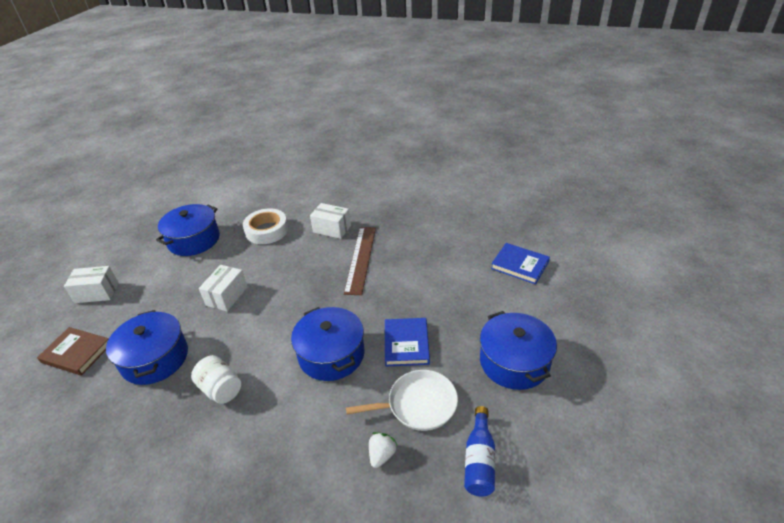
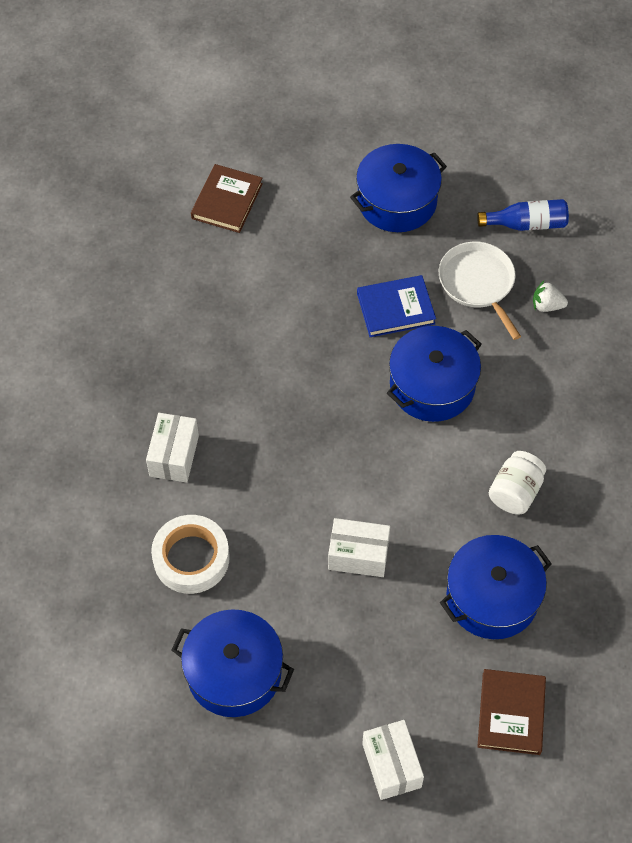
camera: 105 degrees left, 20 degrees up
(361, 259) = (244, 395): brown ruler -> none
(519, 265) = (227, 201): blue book -> brown book

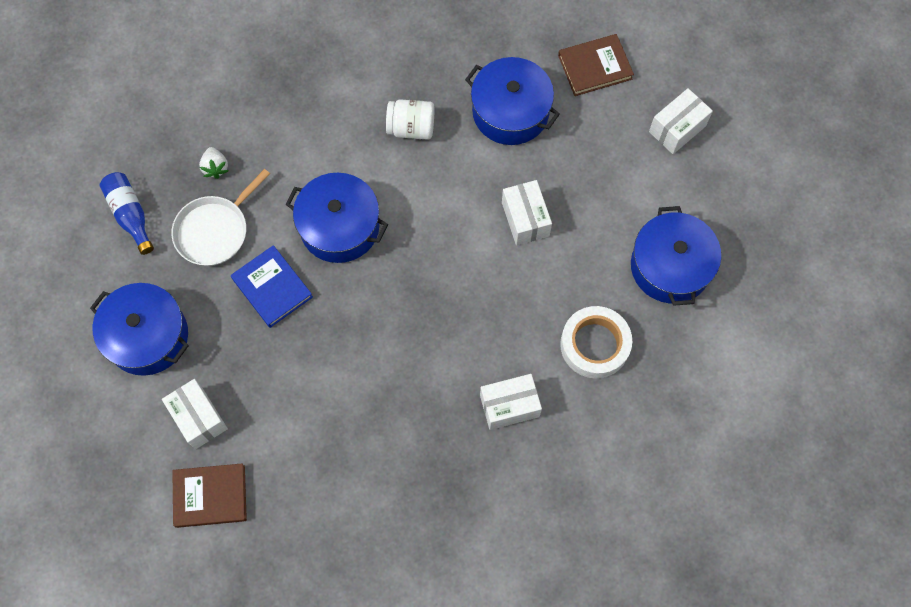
camera: 115 degrees left, 10 degrees up
(300, 214) = (198, 418): none -> white box

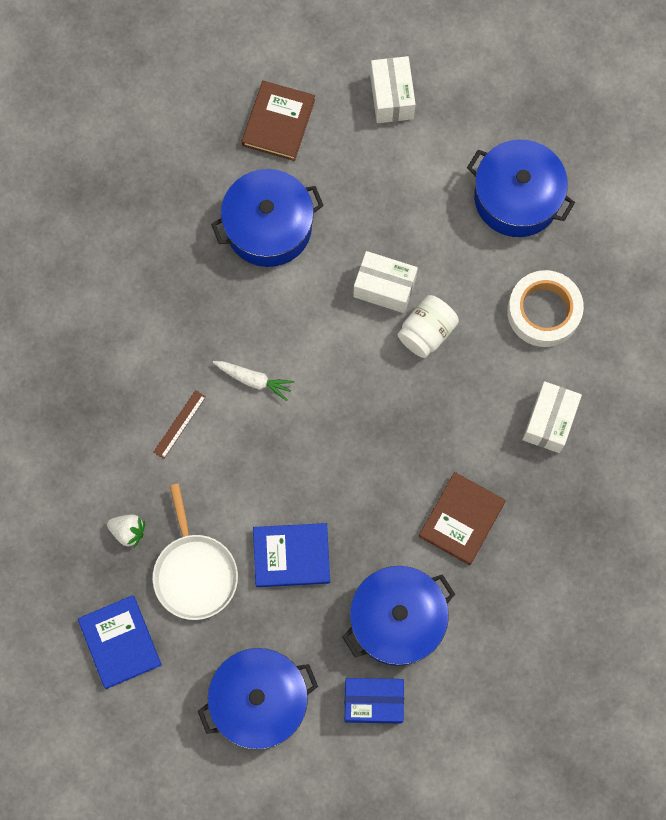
camera: 55 degrees left, 5 degrees up
(130, 215) = (120, 642): blue bottle -> blue book
(198, 418) = (373, 702): white box -> blue box
(210, 496) = (455, 736): brown book -> brown book (461, 519)
(318, 149) = (179, 424): none -> brown ruler
(339, 227) = (273, 456): blue pot -> blue pot (397, 619)
(387, 176) = (254, 380): none -> white carrot
(411, 128) = (219, 325): white jar -> white jar (426, 332)

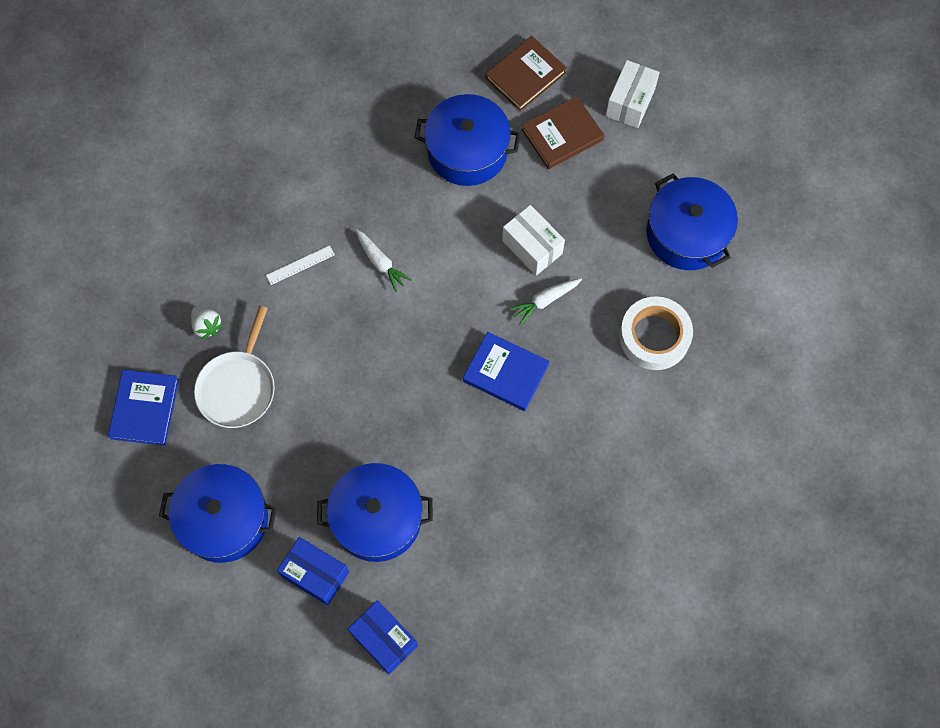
camera: 30 degrees right, 5 degrees down
(179, 424) = (300, 265): brown ruler -> white ruler
(291, 556) = (323, 418): blue book -> blue book (505, 373)
(426, 332) = (545, 301): white jar -> white carrot
(461, 519) = (481, 467): brown book -> brown book (562, 135)
(470, 723) = (384, 639): none -> blue box
(549, 421) = (604, 428): white box -> none

